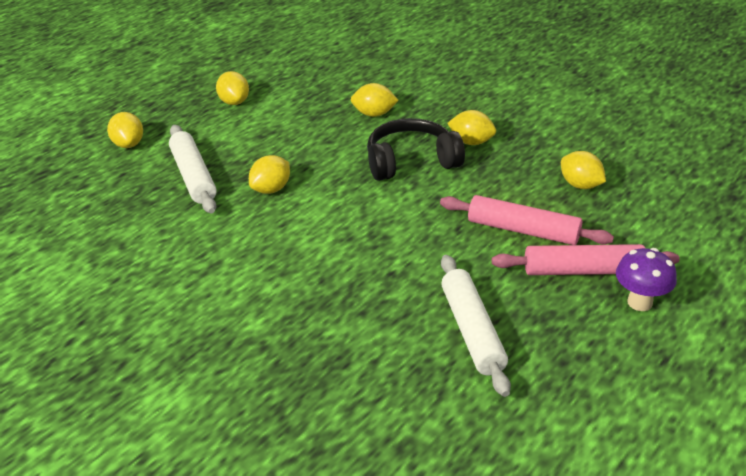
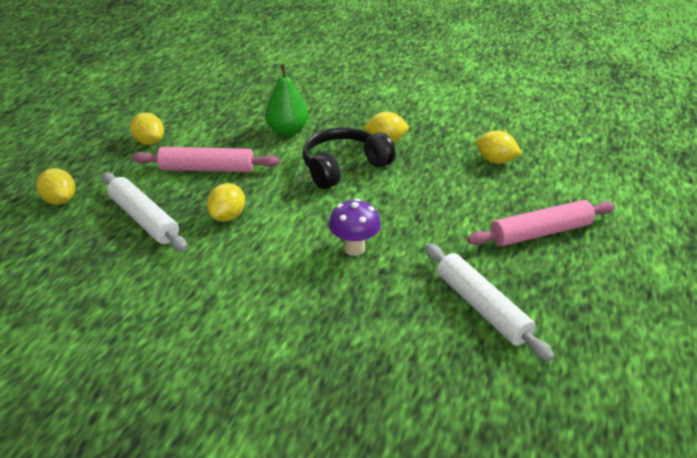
camera: 20 degrees left, 0 degrees up
(374, 114) = (287, 131): yellow lemon -> green pear
(523, 230) = (472, 208): pink rolling pin -> pink rolling pin (207, 169)
(639, 302) = (600, 250): purple mushroom -> purple mushroom (354, 248)

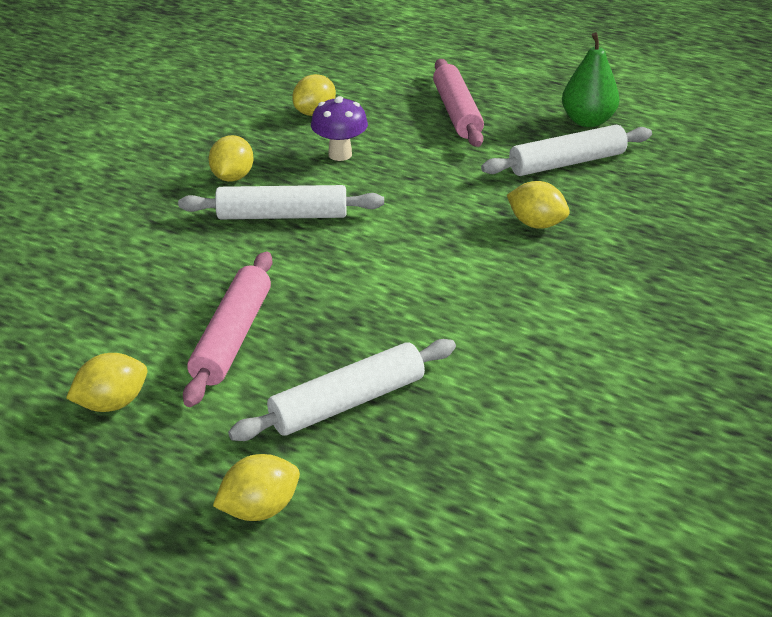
camera: 80 degrees left, 0 degrees up
(228, 216) = (365, 319): yellow lemon -> yellow lemon (536, 224)
(287, 131) = (161, 254): green pear -> green pear (587, 121)
(343, 167) = (282, 215): black headphones -> white rolling pin
(354, 248) = (459, 225): purple mushroom -> purple mushroom (340, 154)

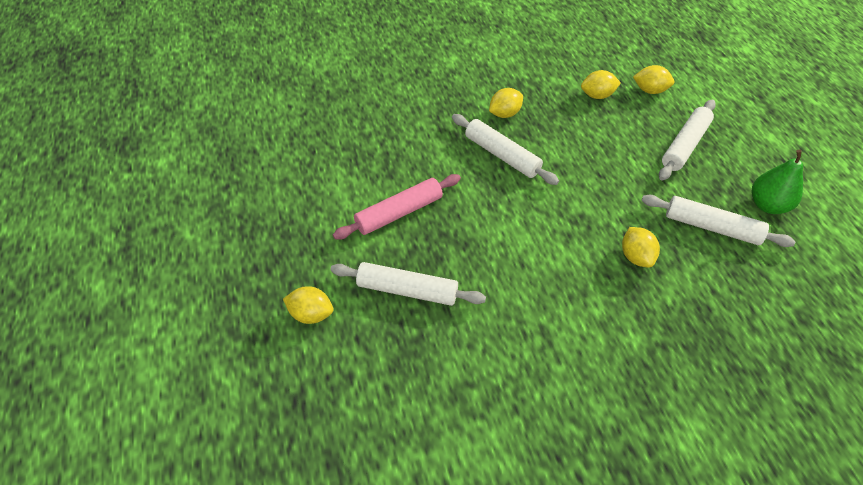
camera: 45 degrees right, 15 degrees up
(112, 403) = (315, 211): yellow lemon -> yellow lemon (650, 90)
(340, 154) = (578, 133): purple mushroom -> none
(456, 112) = (684, 145): pink rolling pin -> white rolling pin

